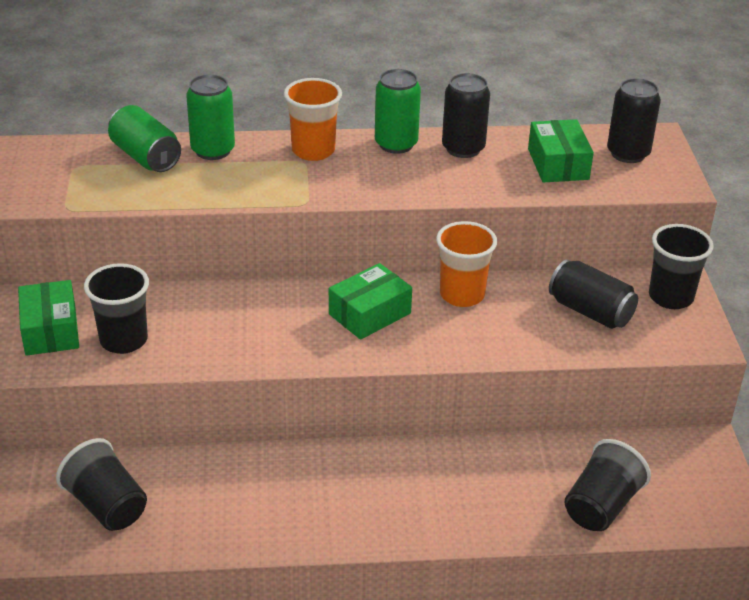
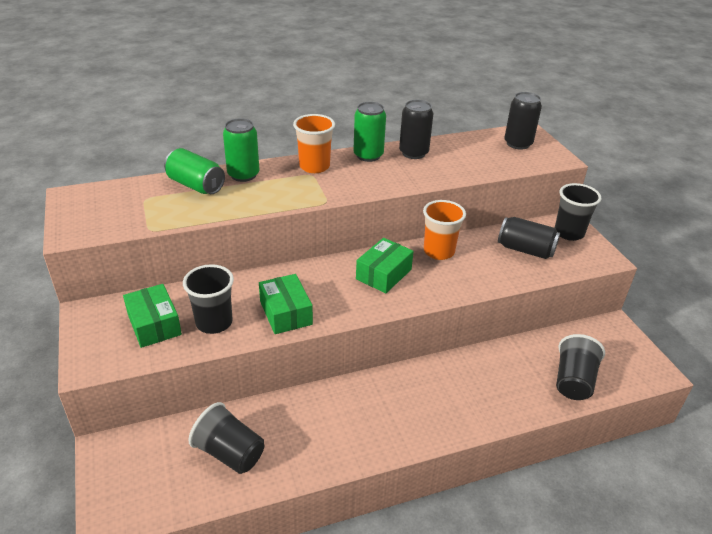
camera: 15 degrees left, 0 degrees up
(558, 164) = (479, 155): green box -> green box (286, 313)

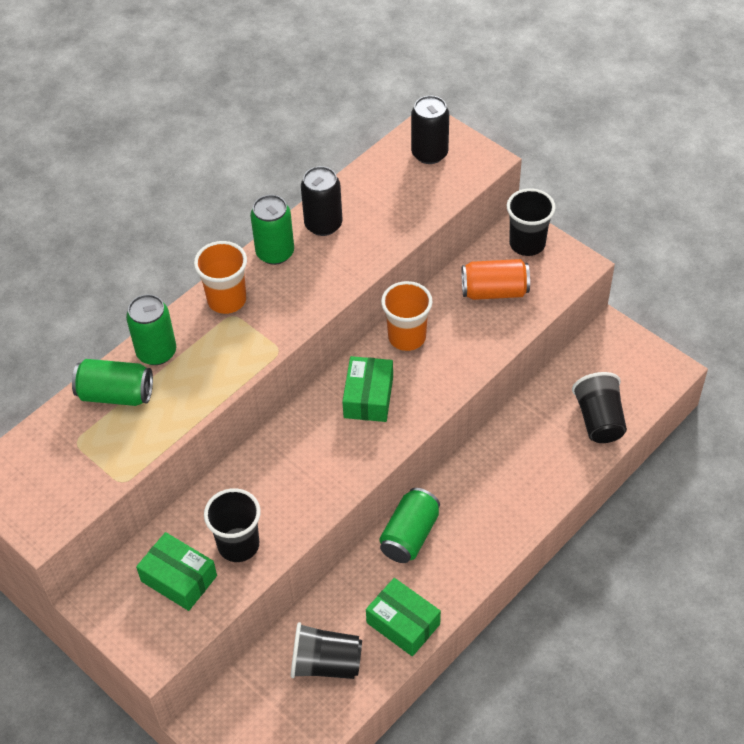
camera: 25 degrees left, 15 degrees up
(286, 313) = (302, 496): green box -> green box (403, 623)
(363, 393) = (410, 535): none -> green can
(525, 250) = (494, 291): black can -> orange can

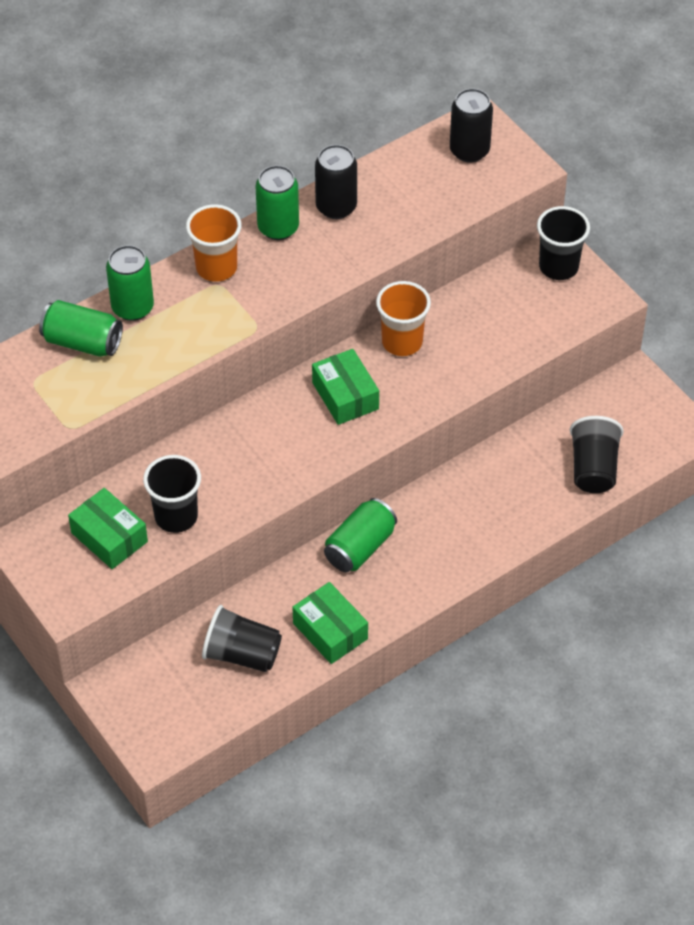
camera: 10 degrees right, 0 degrees up
(368, 397) = (345, 396): green box -> green box turned 45 degrees counterclockwise
(494, 291) = (508, 311): orange can -> none

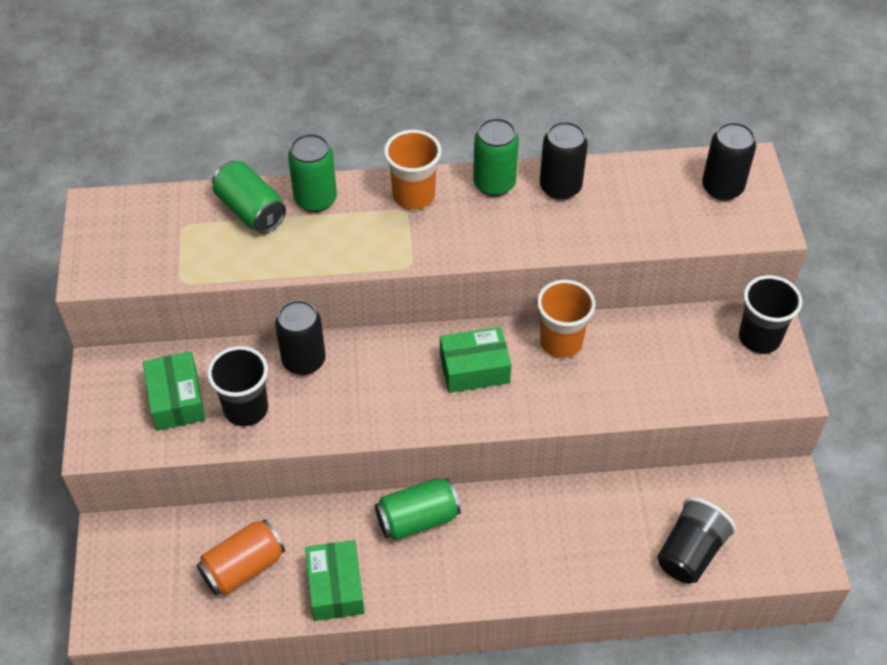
camera: 30 degrees right, 0 degrees up
(196, 455) = (304, 360): none -> black can
(242, 654) = (243, 567): black cup -> orange can
(345, 396) = (474, 368): green box -> green box turned 75 degrees clockwise

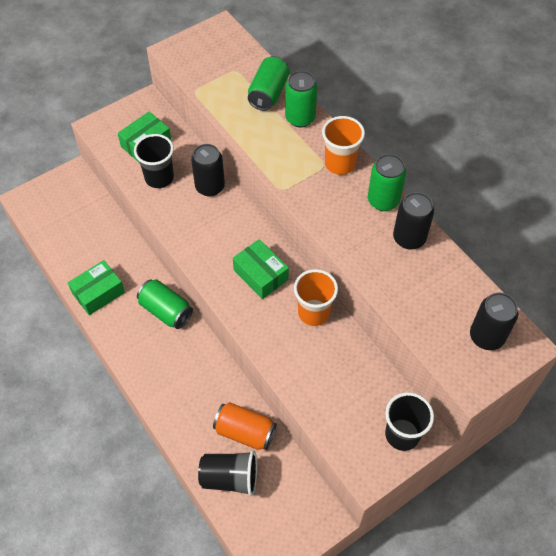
camera: 60 degrees right, 5 degrees up
(243, 567) = (87, 243): orange can -> orange can (245, 432)

